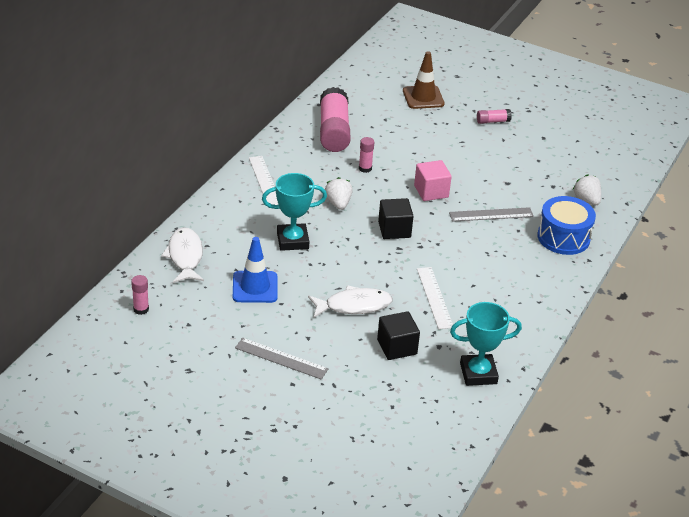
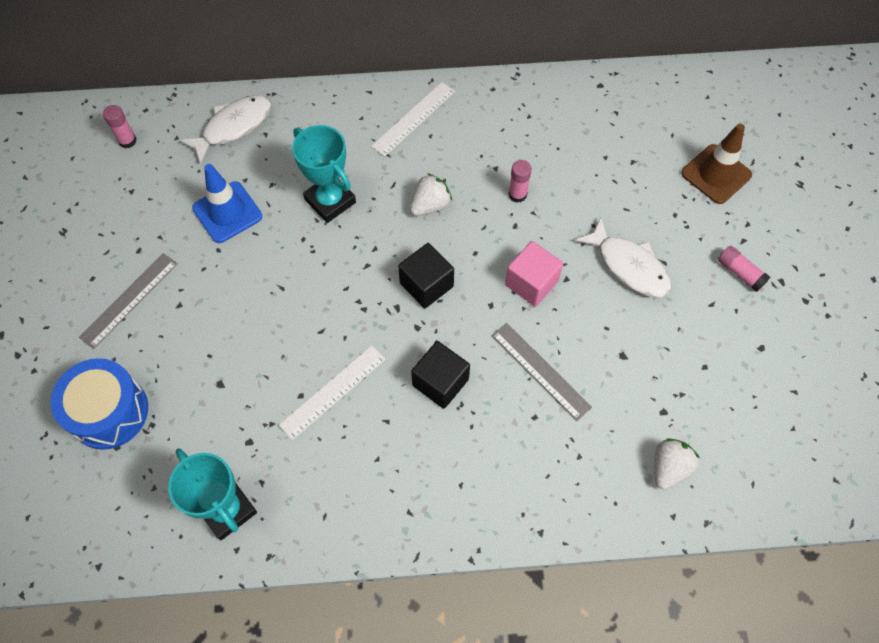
camera: 60 degrees right, 25 degrees up
(281, 358) = (129, 300): grey ruler -> grey ruler turned 45 degrees clockwise
(333, 131) = (561, 127): pink glue stick -> none
(353, 306) = (260, 318): white fish -> white fish (628, 266)
(397, 347) = (218, 399): black cube -> black cube (440, 382)
(563, 237) = (563, 478): blue drum -> blue drum (109, 412)

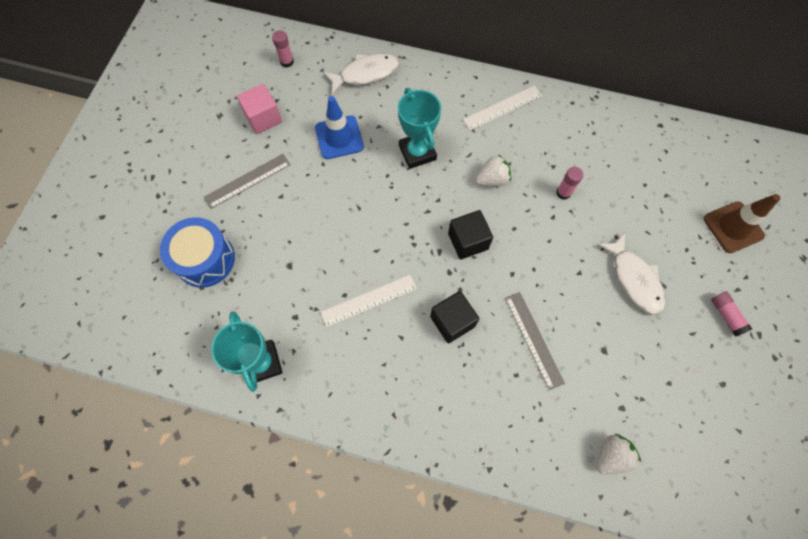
camera: 20 degrees right, 5 degrees up
(531, 283) = (550, 267): pink cube -> pink cube (263, 118)

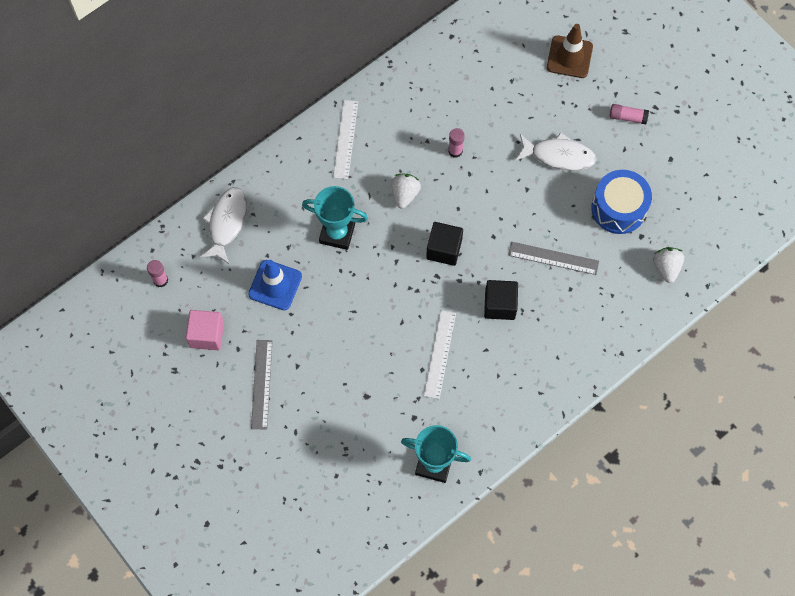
camera: 55 degrees left, 0 degrees up
(205, 259) = (312, 459): blue drum -> blue drum (618, 208)

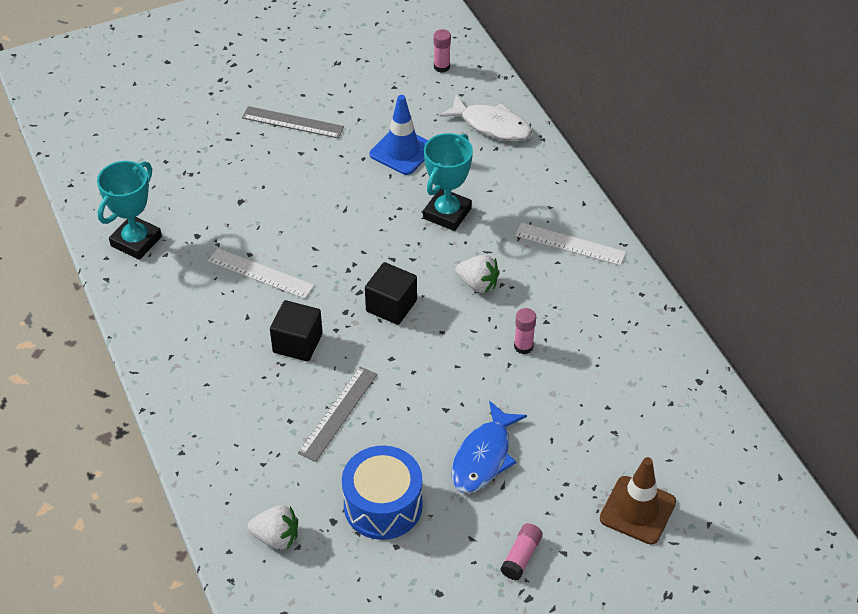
camera: 105 degrees right, 20 degrees down
(207, 335) = (366, 91): pink cube -> none
(558, 156) = (484, 456): white fish -> blue fish

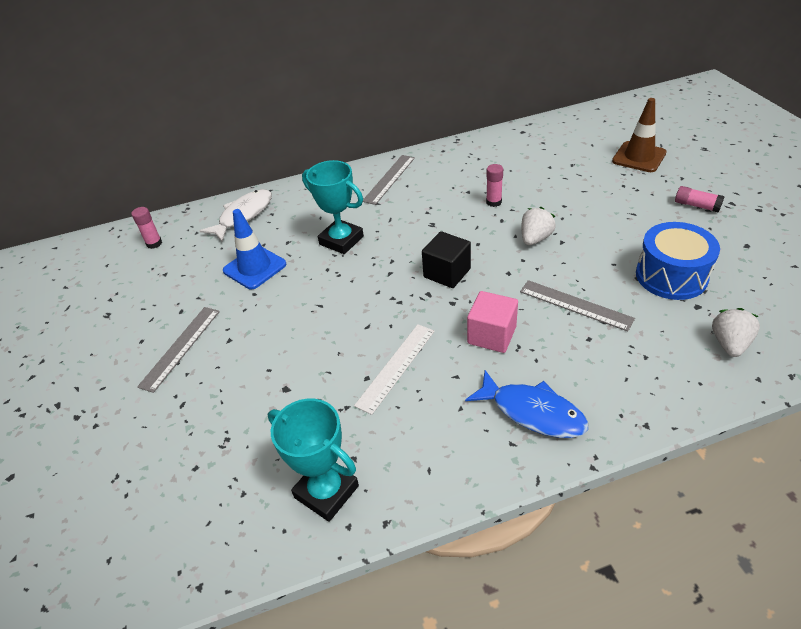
camera: 80 degrees left, 5 degrees down
(297, 343) = (492, 335): black cube -> pink cube
(478, 284) = (426, 224): white strawberry -> white strawberry (535, 238)
(484, 456) = (607, 222): blue fish -> blue fish (532, 412)
(570, 244) = (389, 179): white ruler -> grey ruler

